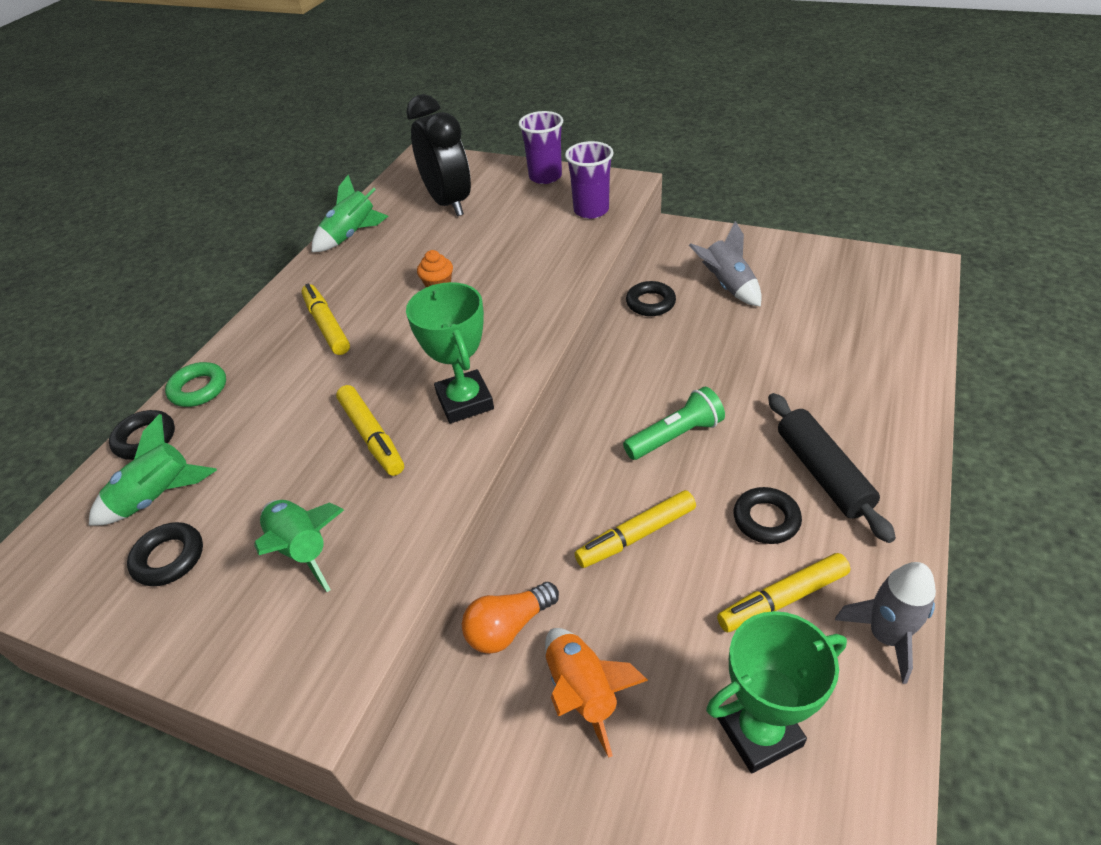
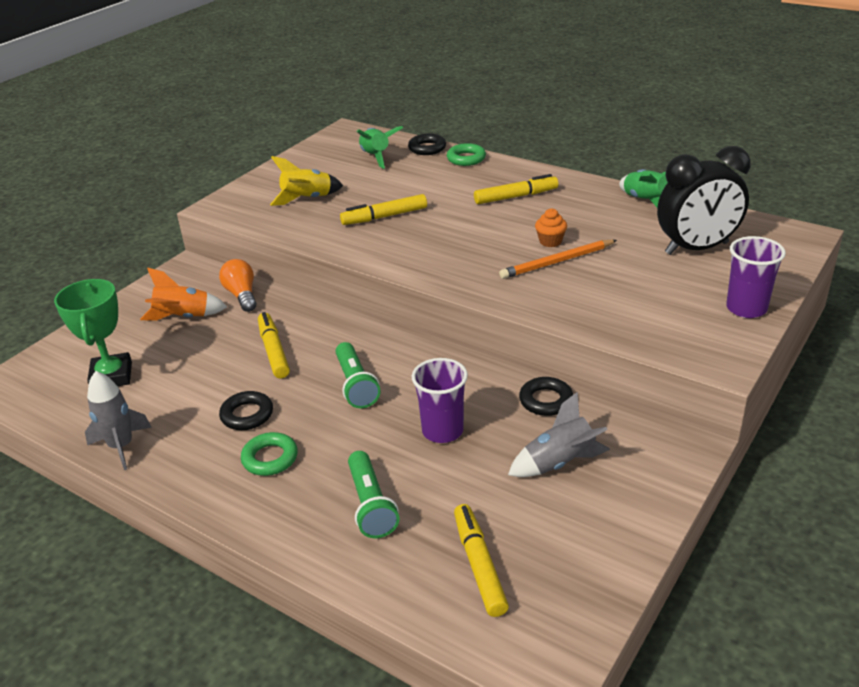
camera: 100 degrees right, 10 degrees down
(169, 558) = (328, 165): black ring -> none
(303, 549) = (307, 199): green rocket -> yellow rocket
(465, 401) = (398, 250): green trophy -> none
(481, 276) = (557, 262): none -> orange pencil
(591, 210) = (661, 332): purple cup -> purple cup (442, 431)
(782, 599) = (181, 406): yellow marker -> yellow marker (479, 565)
(822, 473) = (270, 458): black rolling pin -> green ring
(838, 381) = (371, 505): none -> green flashlight

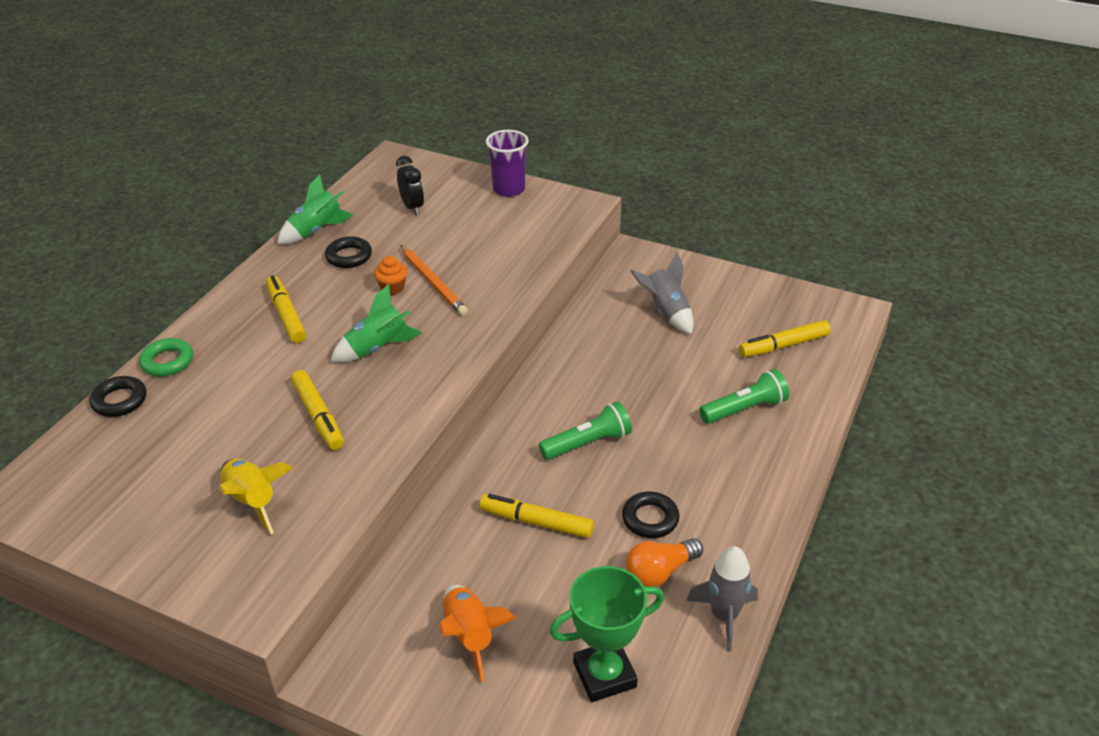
camera: 100 degrees left, 5 degrees up
(242, 295) = (416, 583): orange light bulb -> orange light bulb (660, 572)
(270, 458) = (708, 486): green ring -> none
(274, 351) = (536, 522): yellow marker -> yellow marker turned 45 degrees clockwise
(376, 157) = (130, 449): green rocket -> green rocket (377, 348)
(442, 431) = (643, 377): purple cup -> none
(546, 401) = (591, 321): black ring -> black ring (349, 256)
(696, 248) = (412, 207): black clock -> black clock, size x0.53

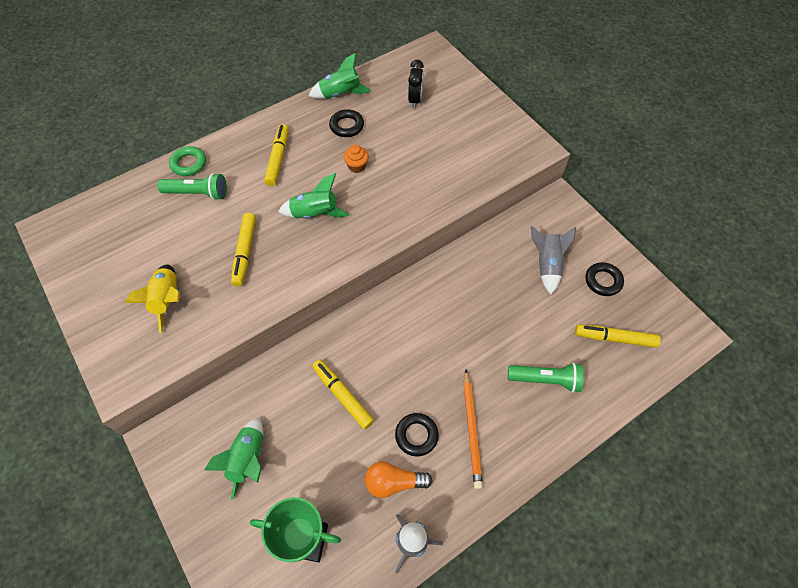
camera: 30 degrees right, 20 degrees up
(120, 401) = (145, 182): black ring -> black ring (603, 281)
(433, 282) = (386, 174): orange pencil -> orange pencil (472, 429)
(470, 635) = (248, 459): orange rocket -> green rocket
(509, 189) = (492, 111): purple cup -> none
(587, 443) = (417, 350): green flashlight -> green flashlight (197, 193)

